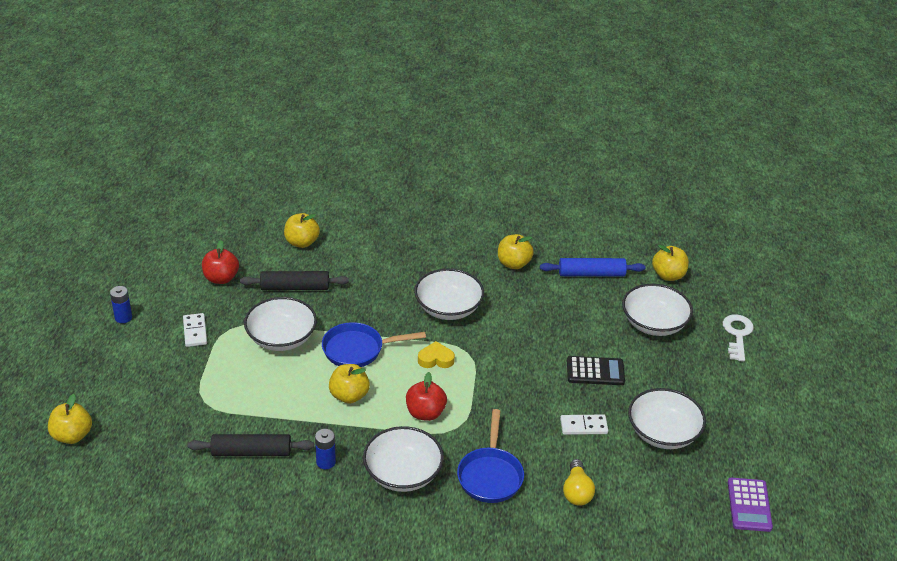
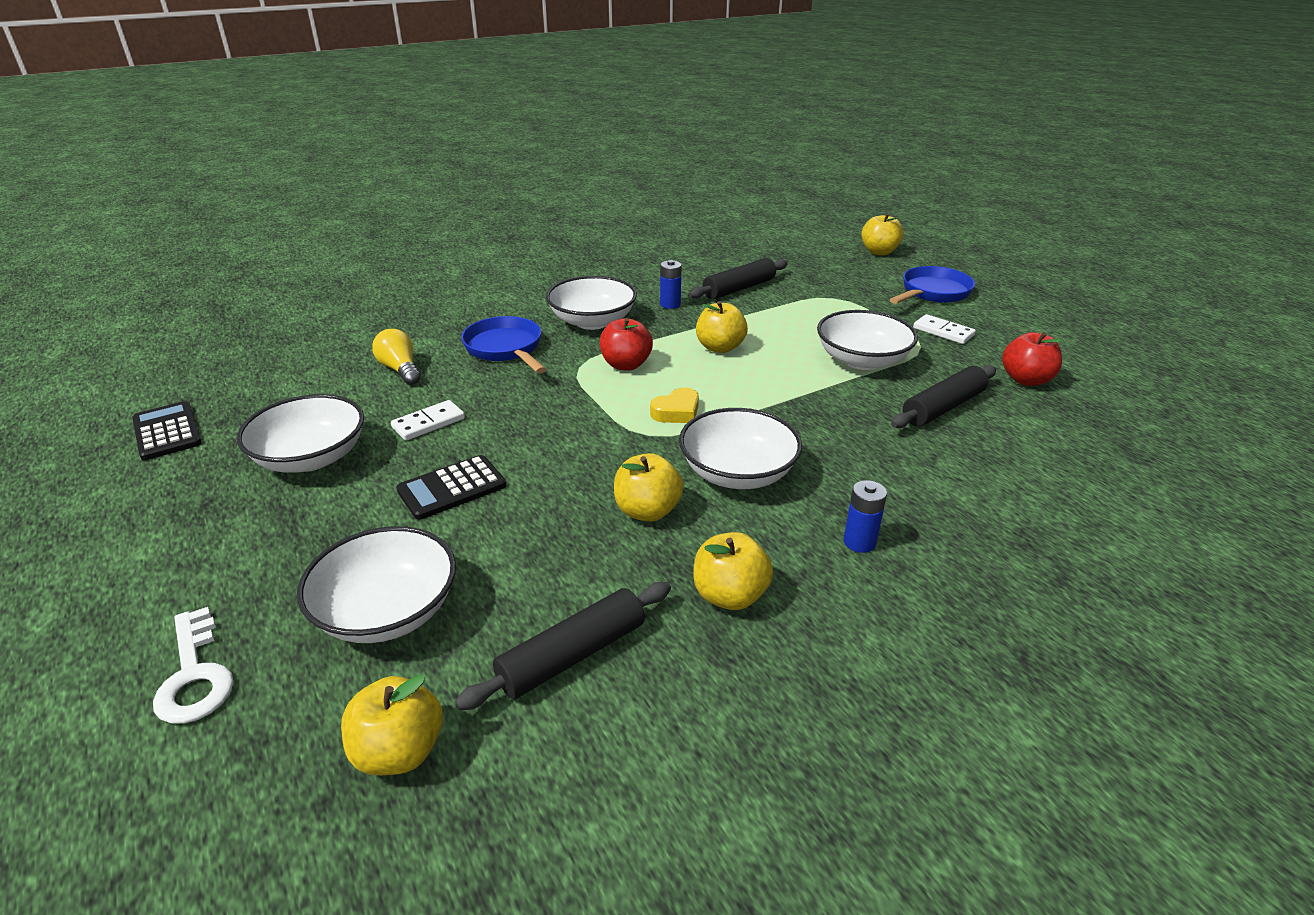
camera: 145 degrees right, 5 degrees down
(123, 317) = (1019, 315): blue battery -> blue battery (859, 542)
(302, 242) = (1043, 460): yellow apple -> yellow apple (647, 511)
(358, 350) = (772, 383): blue pan -> blue pan (932, 292)
(591, 274) = (572, 655): blue rolling pin -> black rolling pin
(749, 505) = (167, 431): purple calculator -> black calculator

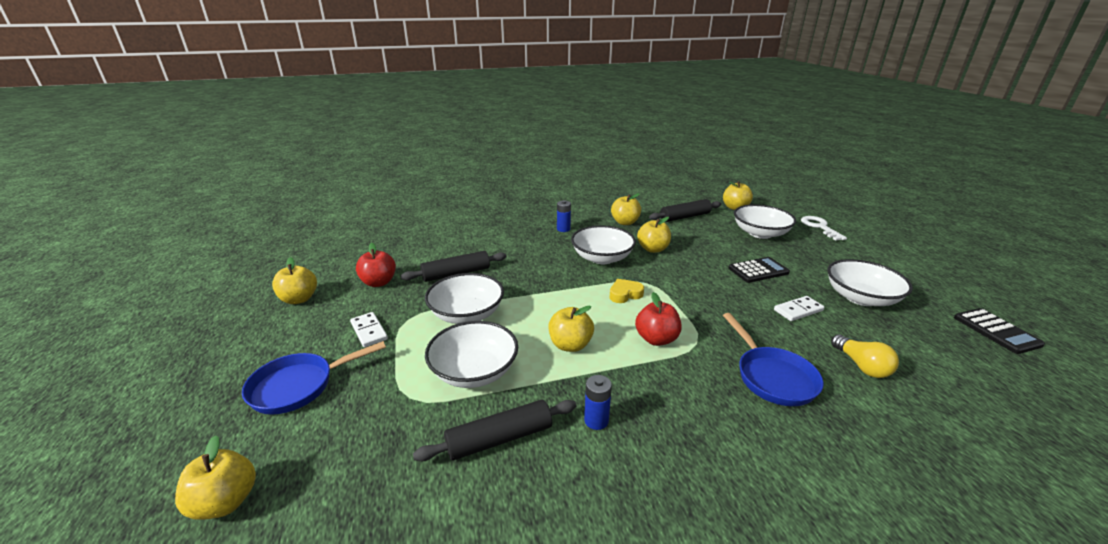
camera: 165 degrees left, 5 degrees down
(592, 321) = (688, 404): white bowl -> white bowl (474, 371)
(1079, 348) = (299, 299): none -> yellow apple

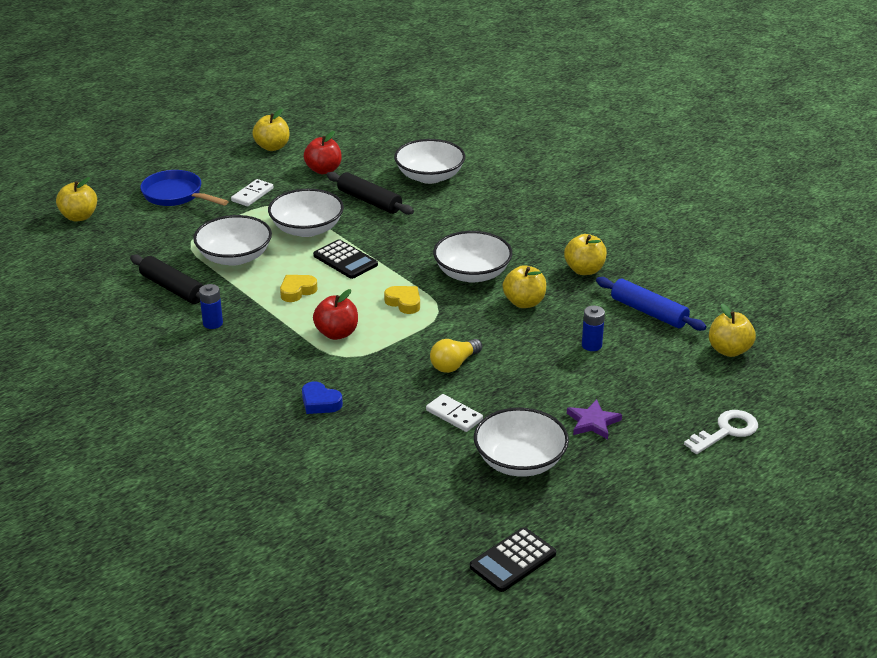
camera: 65 degrees right, 5 degrees up
(563, 229) = (524, 233): blue battery -> blue battery (591, 345)
(570, 345) = (297, 291): yellow apple -> yellow heart
(685, 217) = (648, 312): black rolling pin -> blue rolling pin
(758, 270) = (531, 383): black calculator -> black calculator (345, 260)
(760, 233) = (650, 378): white bowl -> white bowl (429, 176)
(772, 377) = (320, 402): blue pan -> blue heart
(809, 261) = (593, 422): none -> purple star
(861, 366) = (372, 455): yellow light bulb -> yellow light bulb (454, 364)

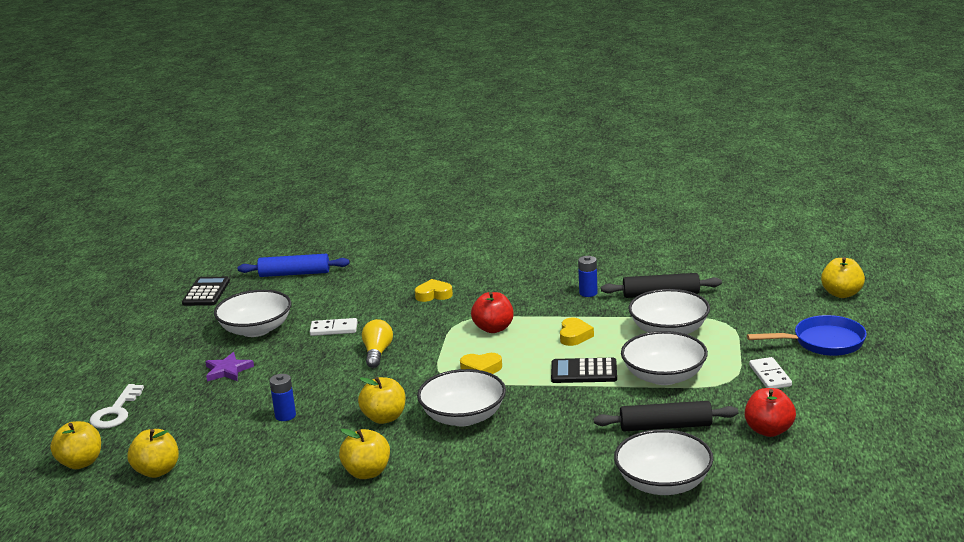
camera: 140 degrees right, 10 degrees down
(272, 147) = (866, 424): yellow apple -> yellow apple (81, 463)
(320, 402) = (433, 295): blue heart -> yellow heart
(648, 312) = (263, 466): blue rolling pin -> blue rolling pin (294, 274)

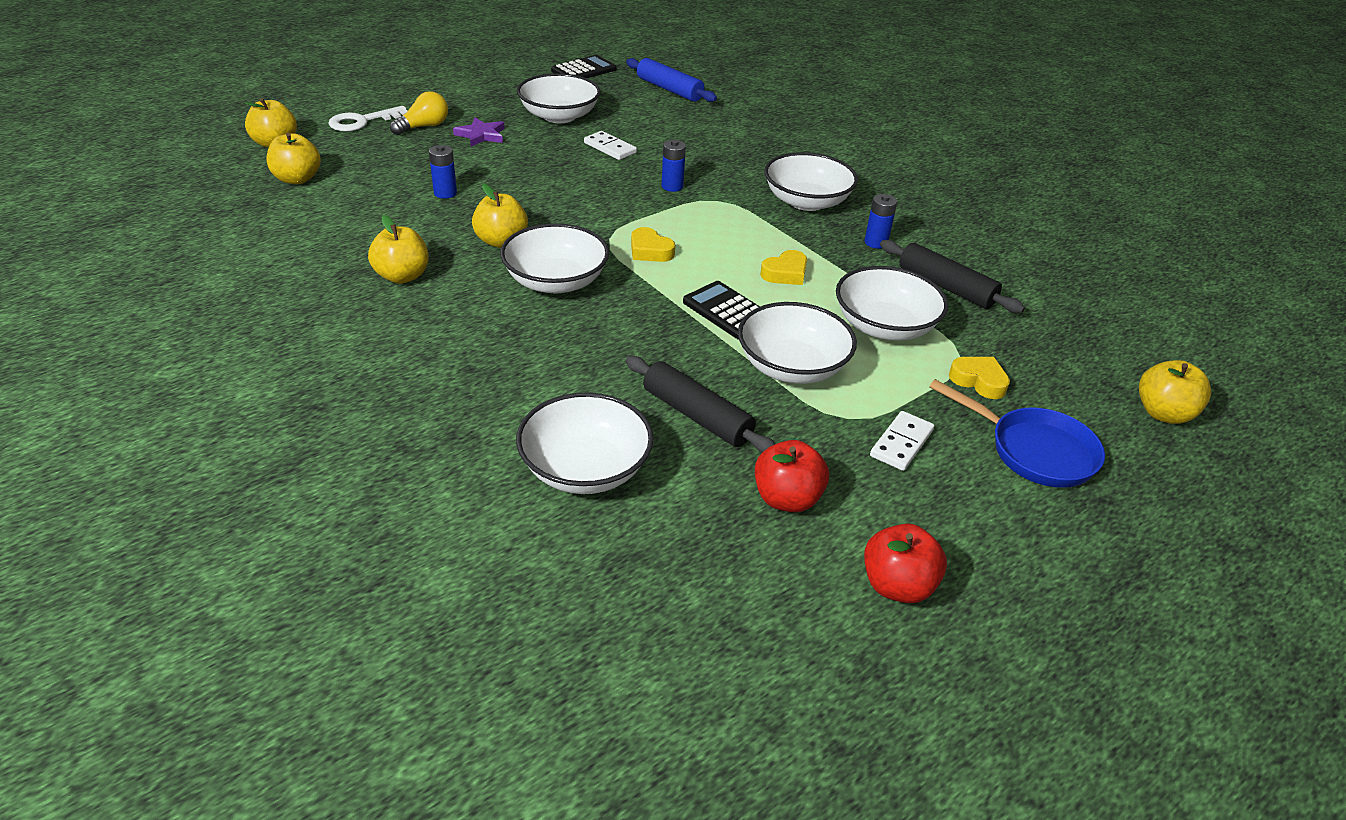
camera: 40 degrees right, 15 degrees up
(377, 353) = (601, 186): yellow light bulb -> yellow light bulb (424, 126)
(420, 328) = (672, 186): none -> blue battery
(433, 295) = (738, 165): yellow heart -> yellow heart (979, 381)
(493, 328) = (729, 223): red apple -> red apple (897, 586)
(512, 293) = (806, 201): none -> white bowl

